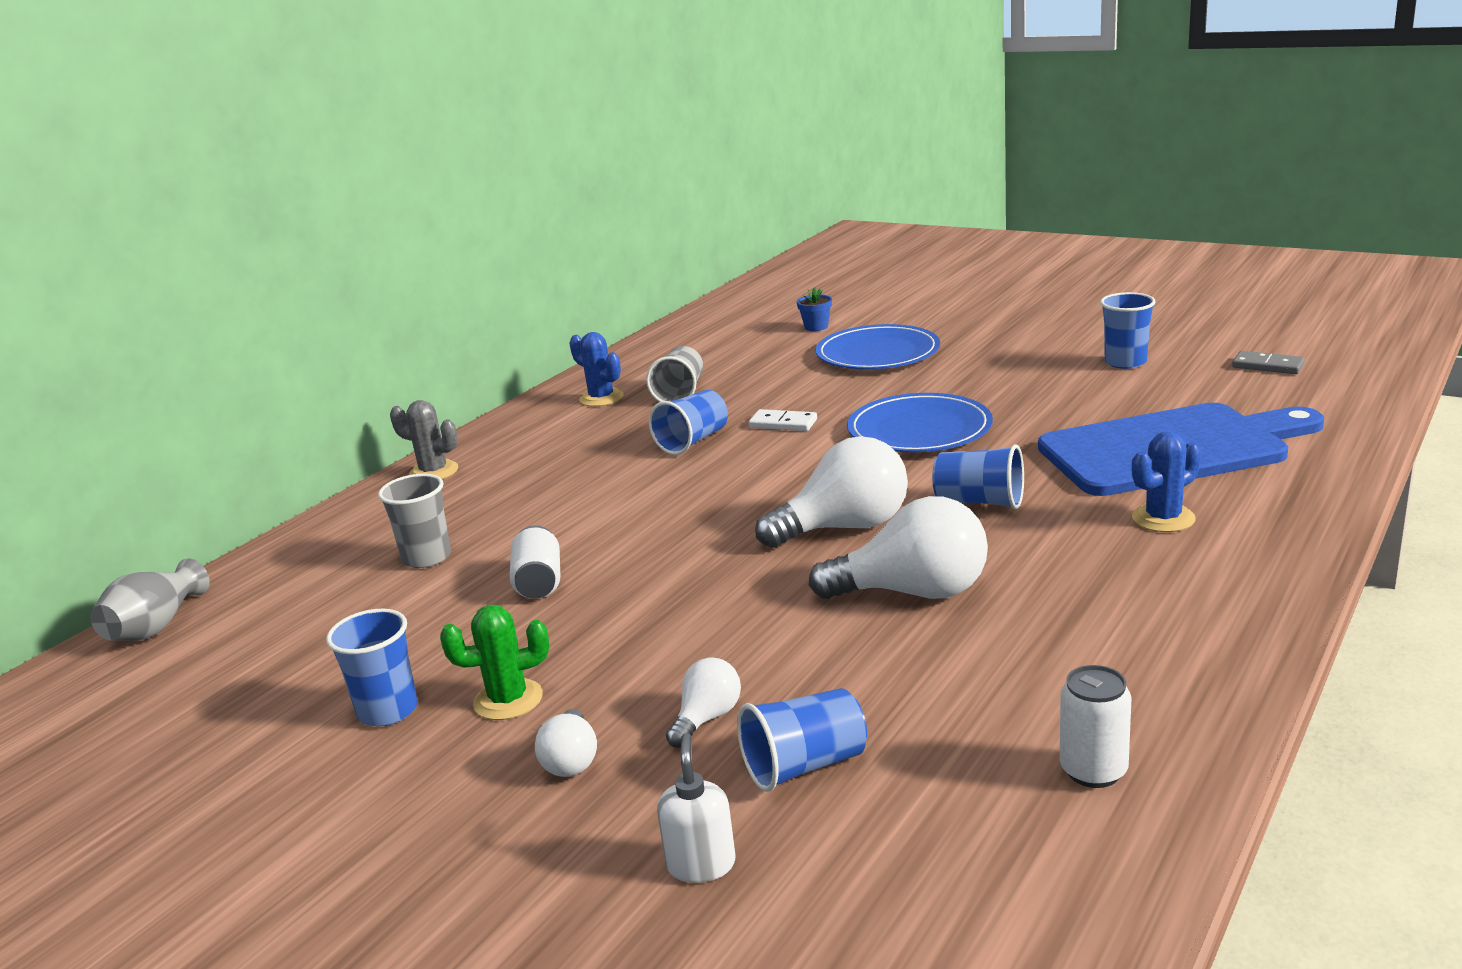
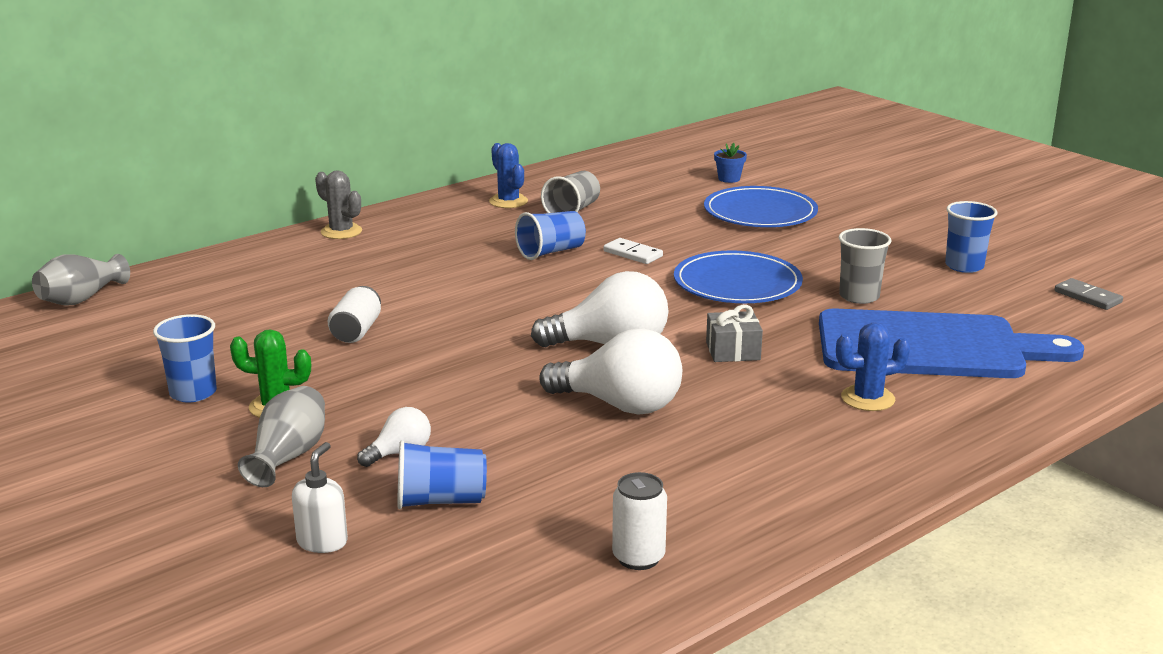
camera: 15 degrees right, 0 degrees up
(427, 557) = (291, 294): grey cup -> grey cup (859, 296)
(571, 761) = (288, 456): white light bulb -> grey vase
(980, 502) = (733, 351): blue cup -> grey gift

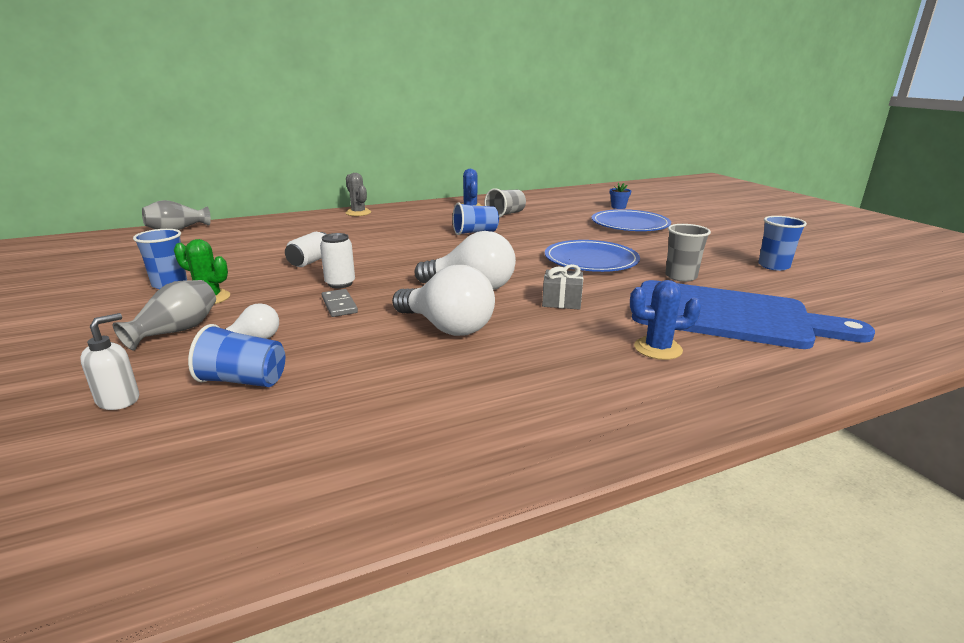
camera: 15 degrees right, 0 degrees up
(632, 254) = (528, 238): white domino -> none
(638, 557) = (358, 463): white can -> white can (340, 284)
(1088, 297) = (880, 296): grey domino -> grey domino (339, 305)

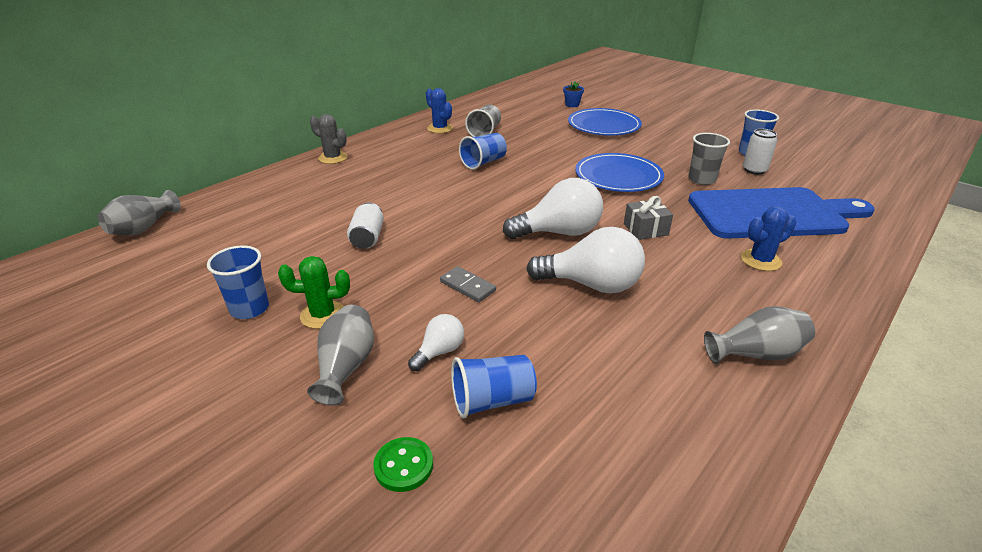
camera: 25 degrees left, 10 degrees up
(119, 400) = (403, 466): white soap dispenser -> green button
(340, 284) = (435, 259): white can -> white can (754, 170)
(539, 418) = (756, 353): none -> grey vase

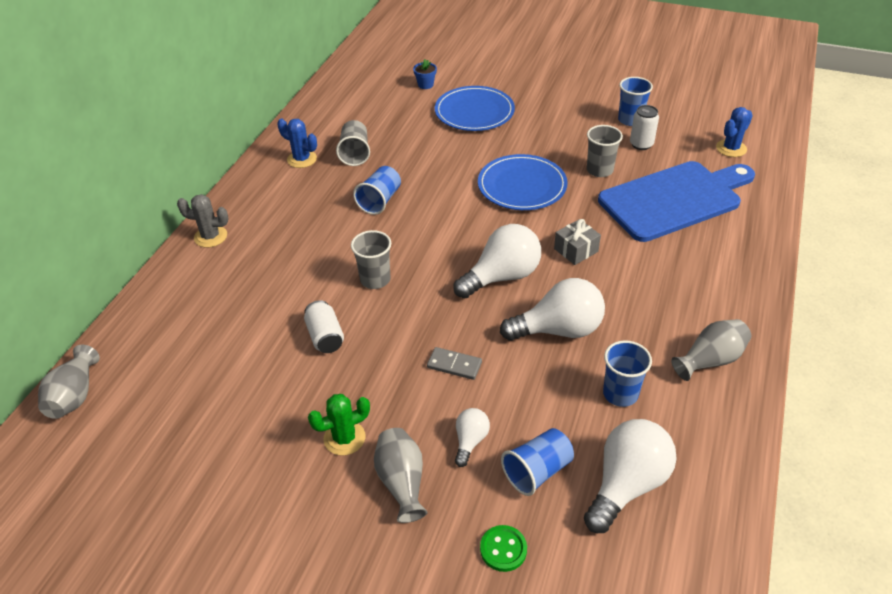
camera: 20 degrees left, 10 degrees up
(249, 309) = (271, 454): blue cup -> blue cup (620, 394)
(441, 210) = (375, 279): none -> grey cup
(589, 447) = (626, 484): none -> white light bulb
(761, 260) = (683, 259): blue cactus -> blue cactus (731, 148)

